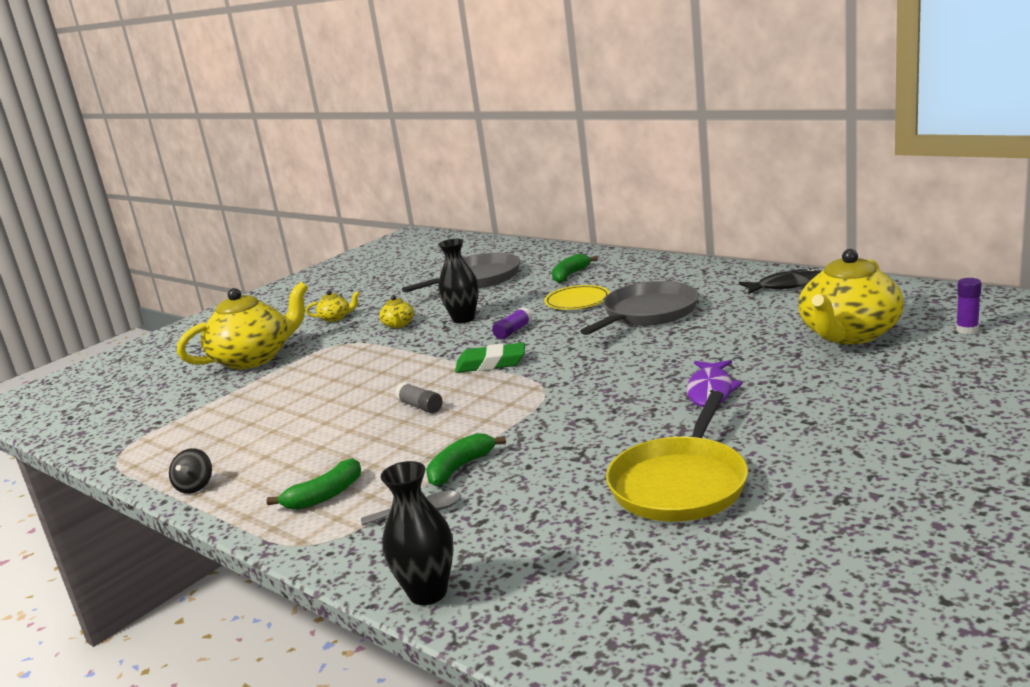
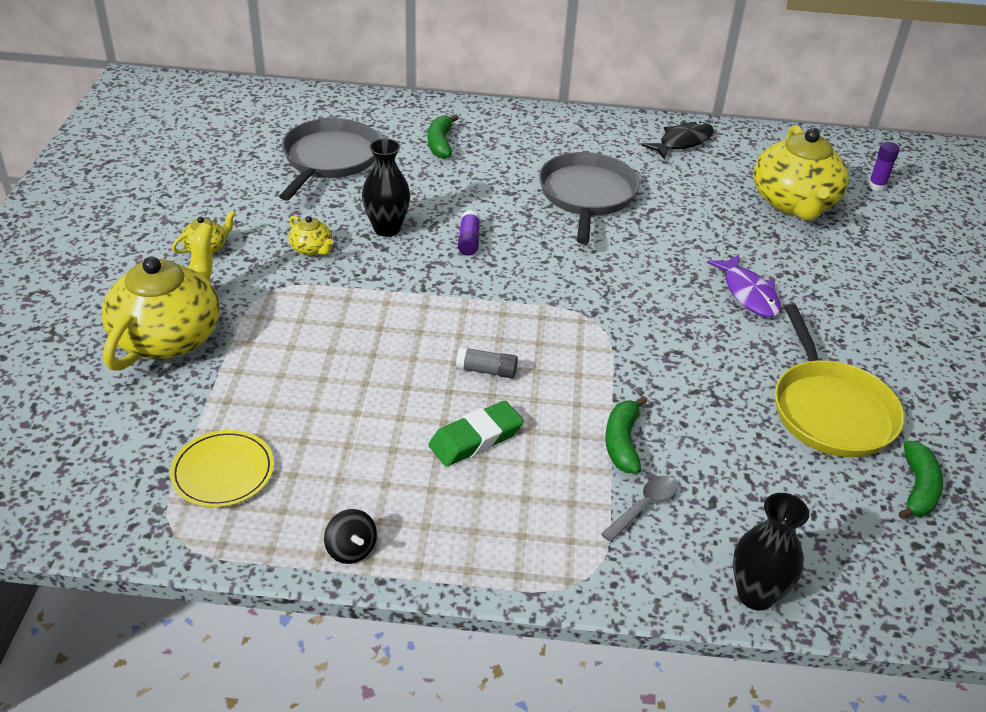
camera: 40 degrees left, 20 degrees up
(325, 496) = (524, 517): green banana -> green banana (918, 488)
(491, 364) = (497, 294): green eraser -> green eraser (476, 439)
(577, 301) = (492, 185): yellow plate -> yellow plate (223, 471)

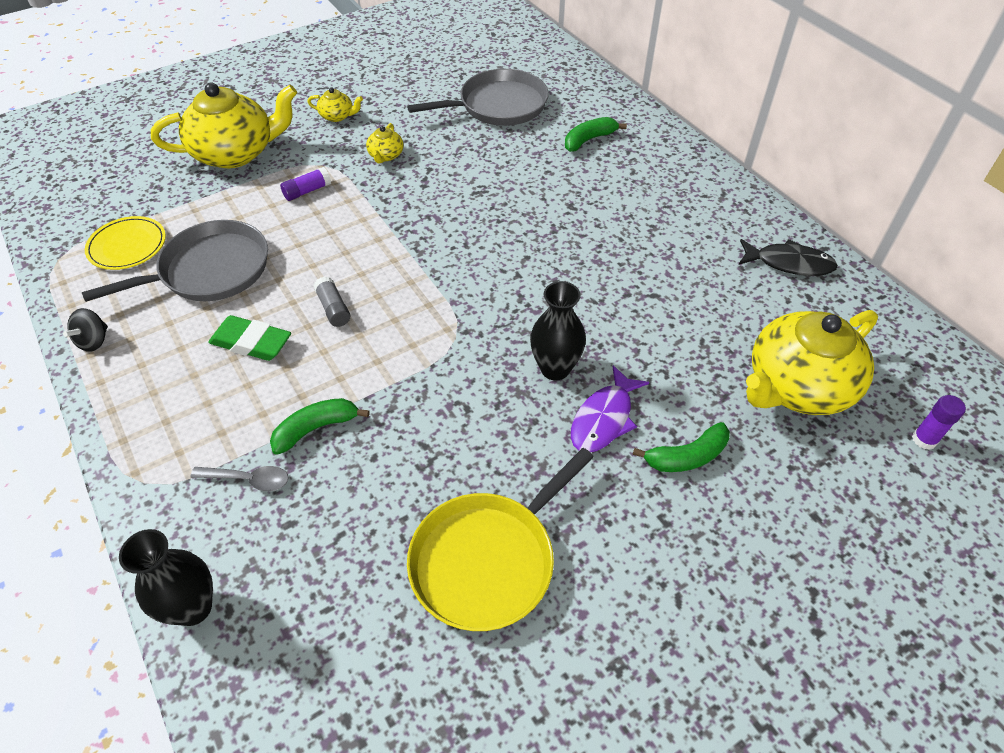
camera: 55 degrees right, 10 degrees up
(387, 229) = (448, 174): black vase -> black vase (555, 368)
(469, 240) = (481, 218): purple glue stick -> purple glue stick (307, 191)
(587, 195) = (623, 248): grey pan -> grey pan (209, 270)
(918, 488) = (431, 687): green banana -> green banana (687, 456)

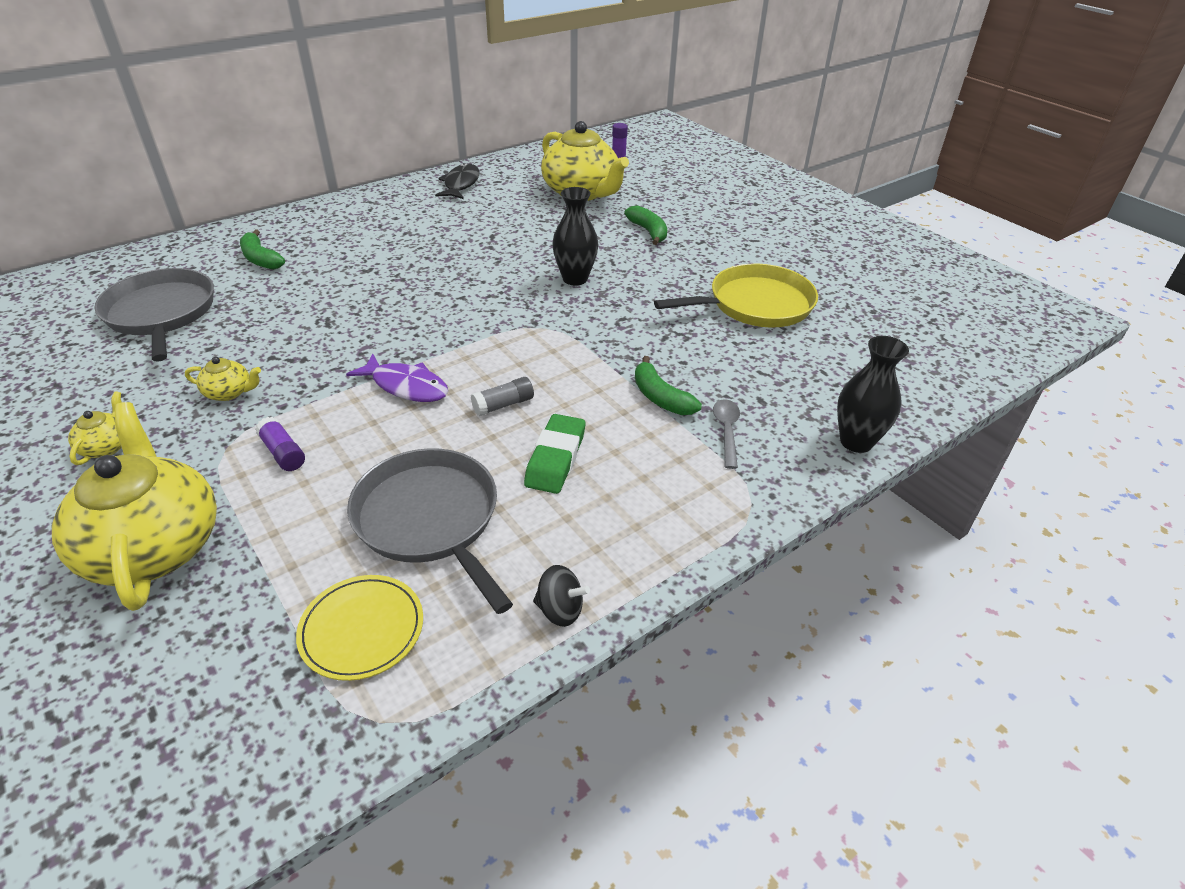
camera: 95 degrees left, 10 degrees down
(488, 560) = (755, 304): yellow pan -> yellow pan turned 60 degrees counterclockwise
(604, 418) = (622, 259): purple fish -> purple fish (406, 386)

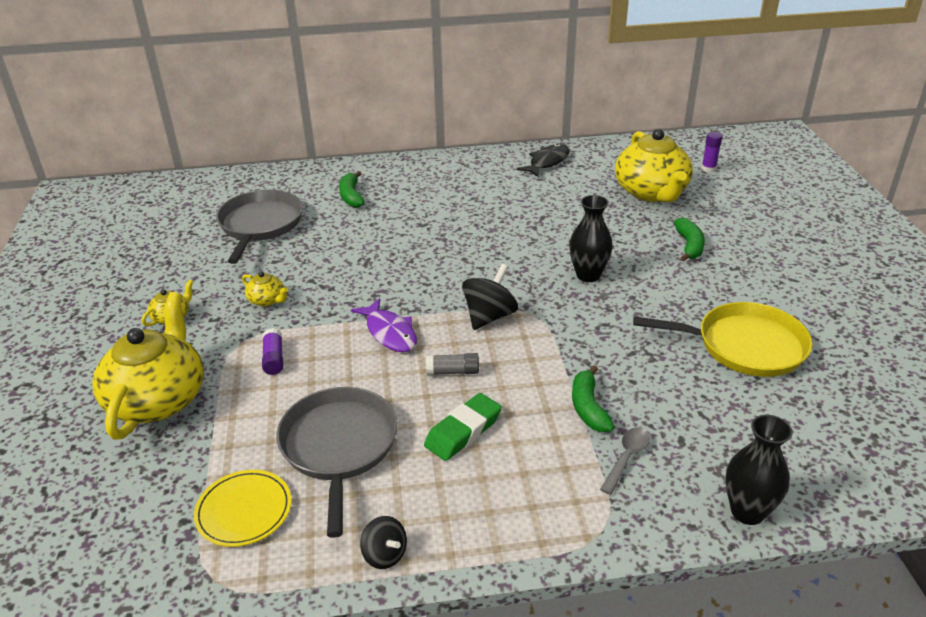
camera: 30 degrees right, 5 degrees down
(504, 341) = (489, 316): none -> black spinning top

